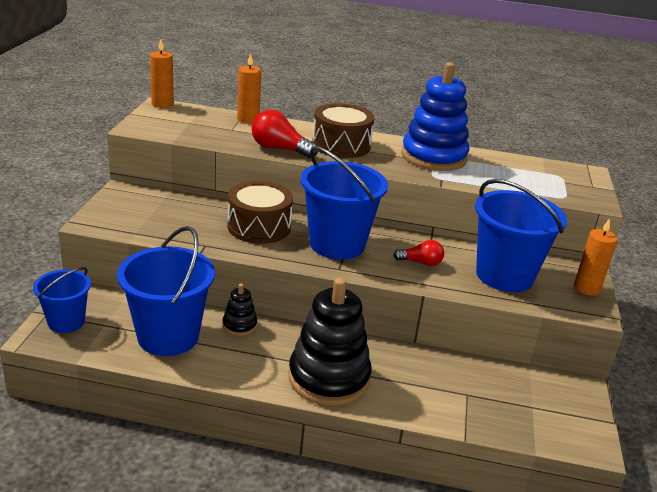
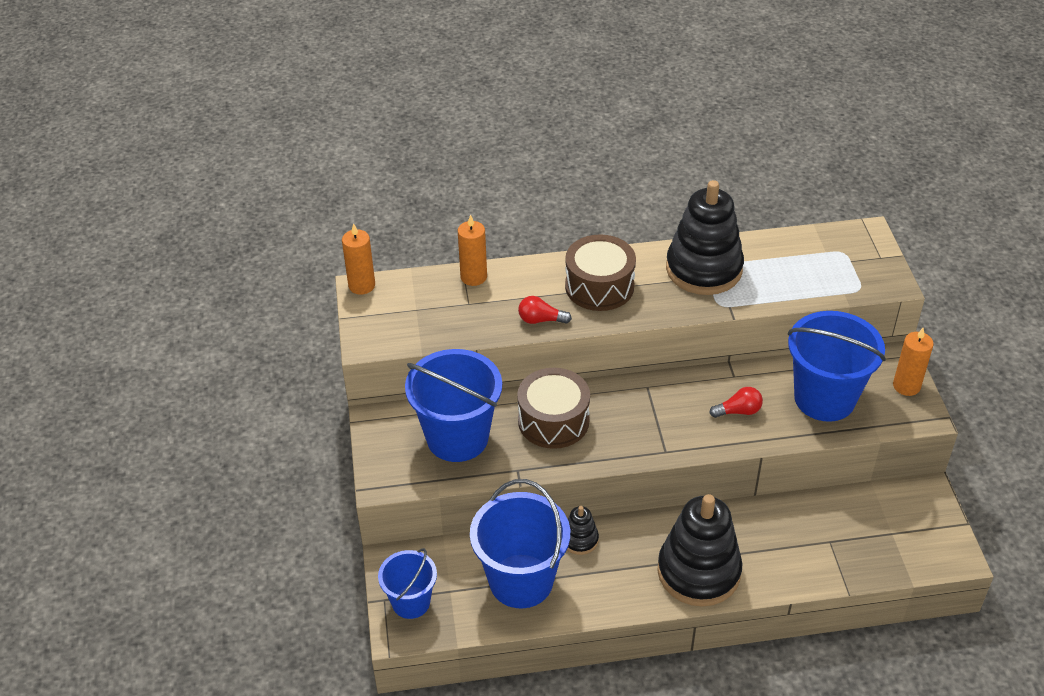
camera: 15 degrees left, 15 degrees up
(279, 149) = (541, 320): red light bulb -> red light bulb, size x0.63
(337, 244) = (645, 416): blue bucket -> blue bucket (457, 438)
(433, 157) = (704, 269): blue stacking toy -> black stacking toy

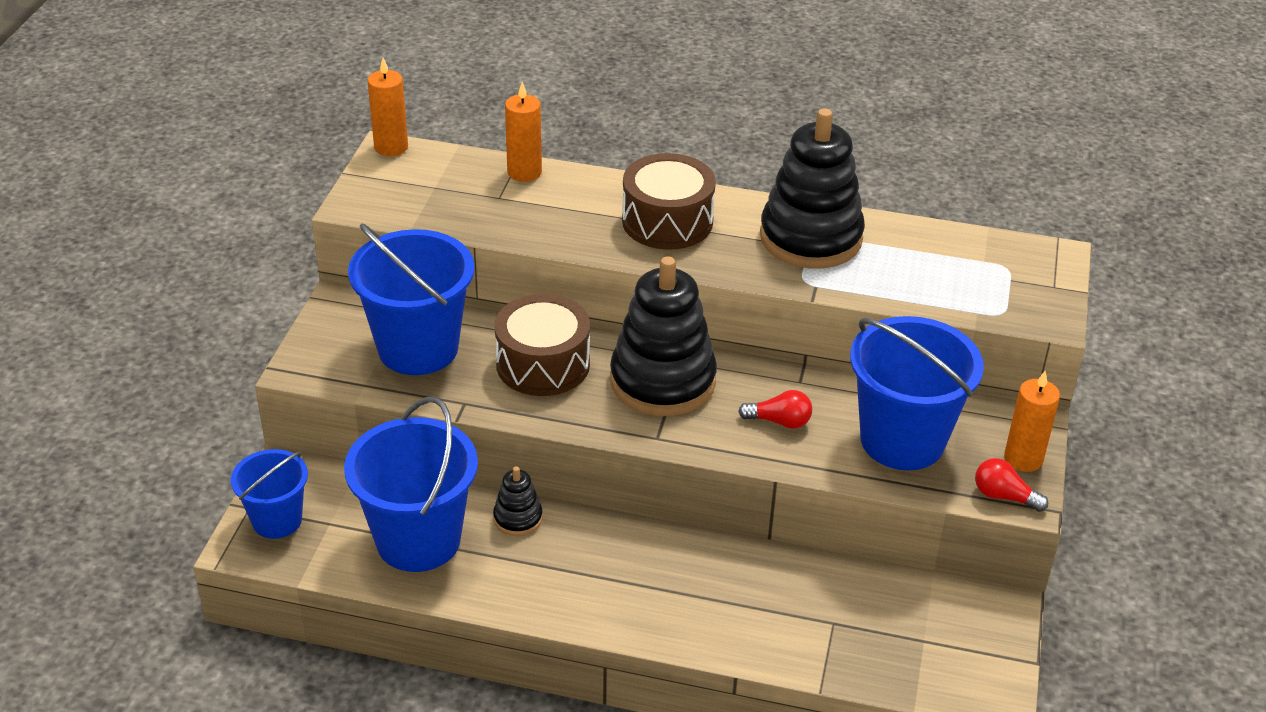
camera: 20 degrees right, 5 degrees down
(541, 320) = (571, 237): red light bulb -> red light bulb (1004, 496)
(698, 572) = (640, 601): black stacking toy -> black stacking toy (662, 381)

